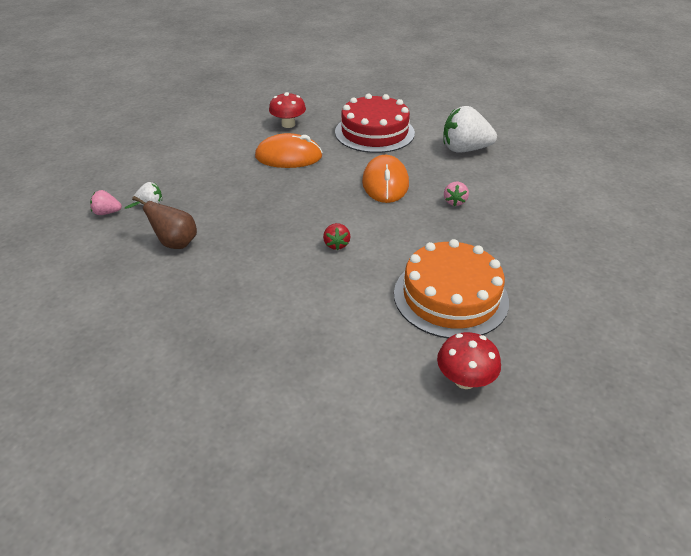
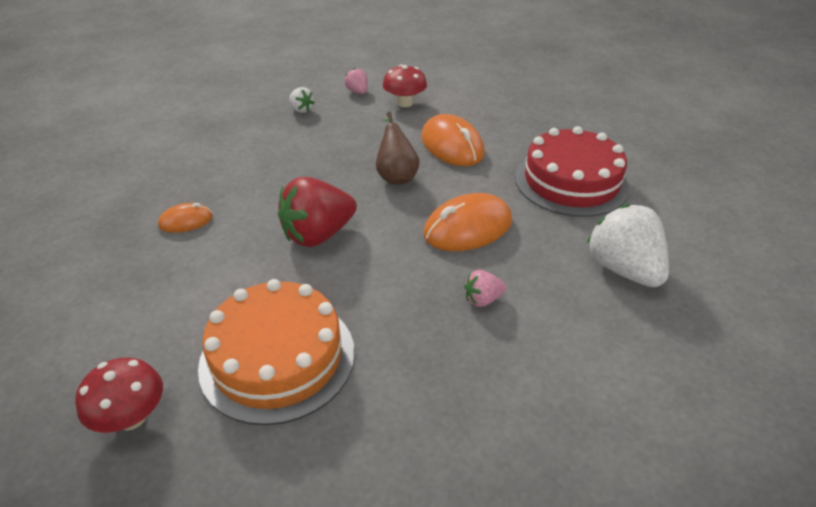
camera: 60 degrees right, 0 degrees up
(107, 212) = (274, 96): pink strawberry -> pink strawberry (358, 92)
(173, 243) = (254, 142): brown pear -> brown pear (396, 176)
(253, 308) = (186, 221): none -> orange mouse
(288, 124) = (514, 122): red mushroom -> red mushroom (404, 103)
(336, 244) = (318, 235): red strawberry -> red strawberry, size x2.09

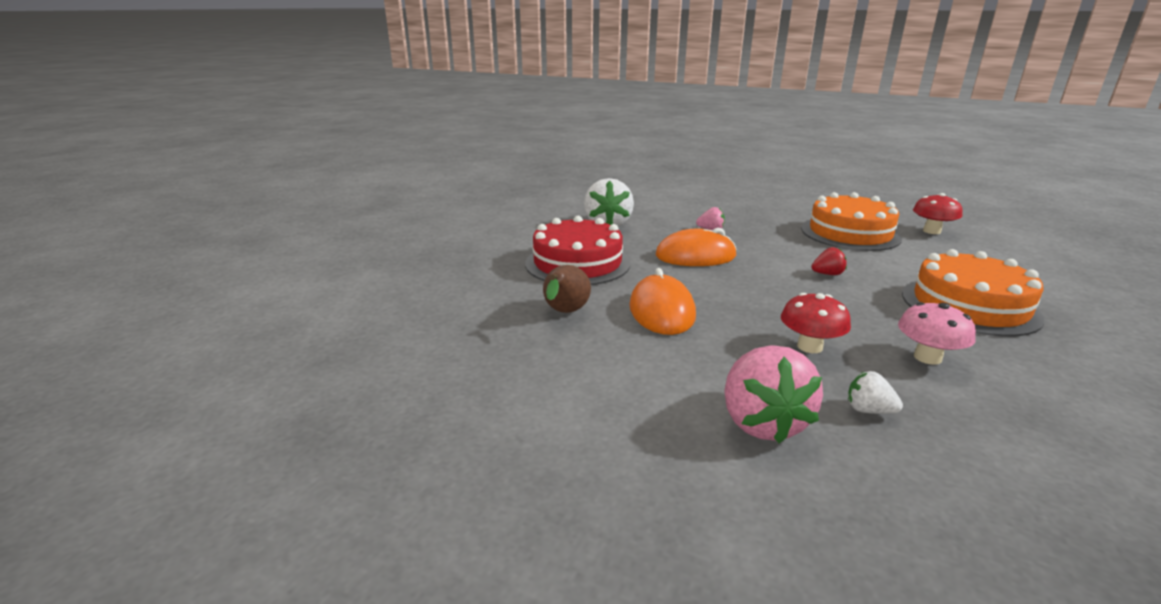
camera: 155 degrees left, 15 degrees down
(186, 221) = (969, 305): orange mouse -> orange cake
(253, 152) = (927, 357): none -> pink mushroom
(301, 109) = (868, 410): white strawberry -> white strawberry turned 45 degrees counterclockwise
(318, 235) = (827, 274): red strawberry -> red strawberry, size x0.48
(358, 92) = (762, 422): pink strawberry -> pink strawberry, size x2.09
(396, 176) = (741, 298): brown pear -> brown pear (564, 313)
(404, 103) = (688, 379): red mushroom -> red mushroom (809, 346)

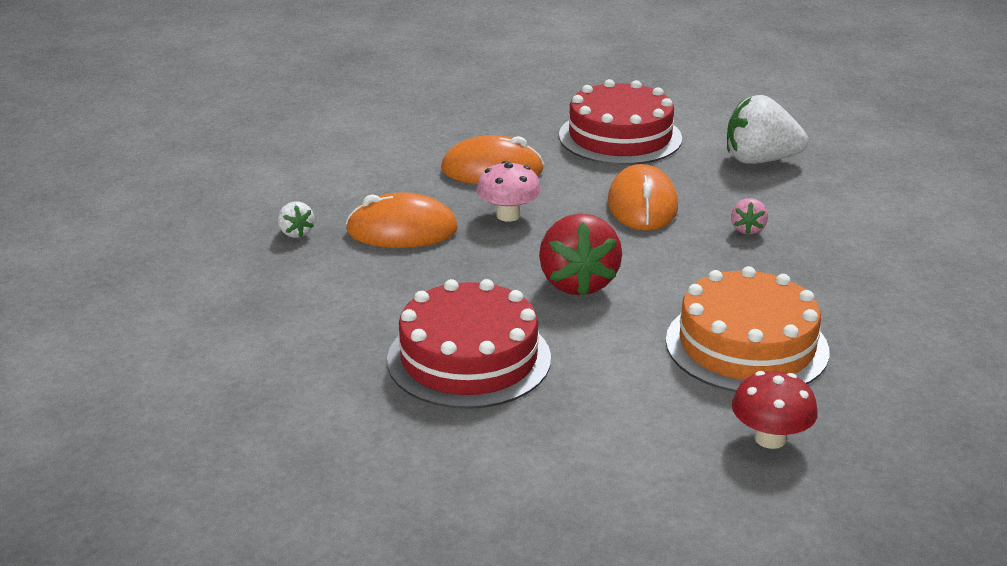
camera: 95 degrees right, 5 degrees up
(564, 313) = (497, 127): brown pear -> none
(762, 422) = (300, 188): pink strawberry -> none
(809, 346) = (402, 230): red mushroom -> orange mouse
(827, 274) = (578, 283): red strawberry -> red strawberry, size x2.09
(868, 410) = (296, 233): white strawberry -> white strawberry turned 120 degrees clockwise
(927, 357) = (362, 287): pink mushroom -> pink mushroom (508, 215)
(969, 305) = (469, 358): orange cake -> red cake

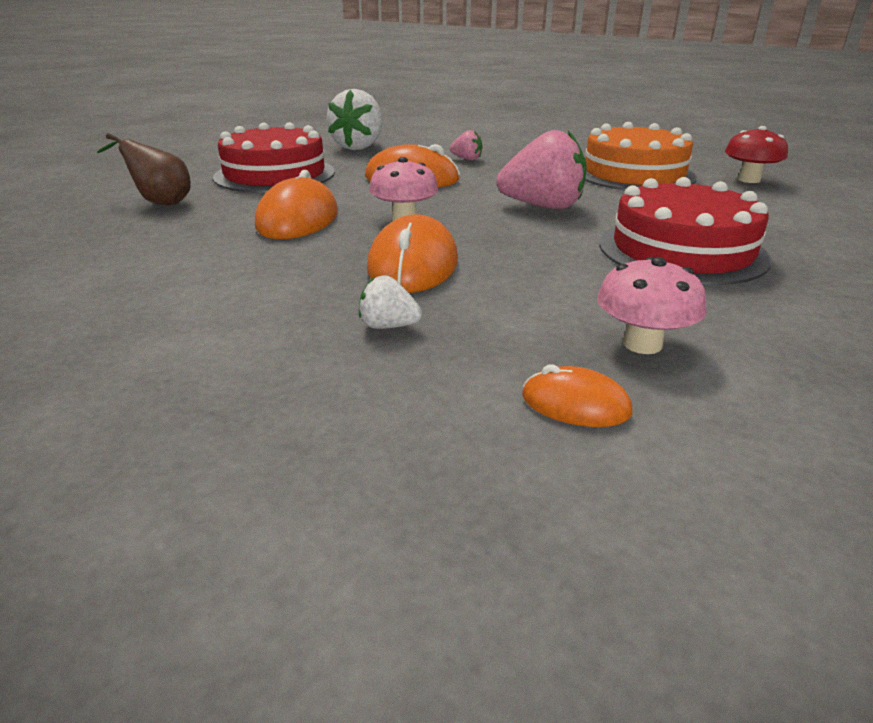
camera: 80 degrees left, 0 degrees up
(201, 300) = (575, 404): none -> orange mouse
(277, 326) = (642, 344): none -> pink mushroom
(296, 233) = (388, 326): white strawberry -> white strawberry turned 150 degrees counterclockwise
(513, 109) = (160, 202): none -> brown pear
(578, 283) = (543, 206): red strawberry -> pink strawberry

